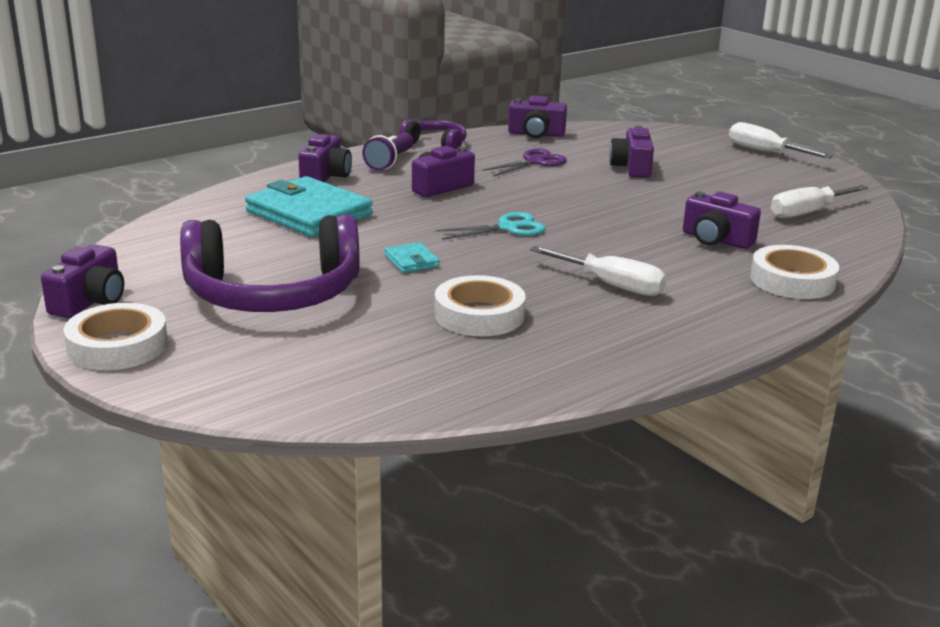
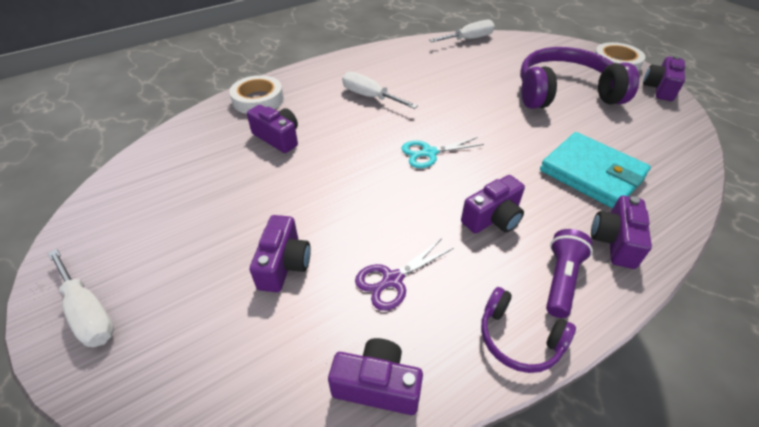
camera: 175 degrees left, 20 degrees up
(411, 261) = (493, 118): turquoise wallet -> none
(479, 315) = (447, 78): white tape -> none
(807, 212) = (174, 173): white screwdriver -> white screwdriver (468, 39)

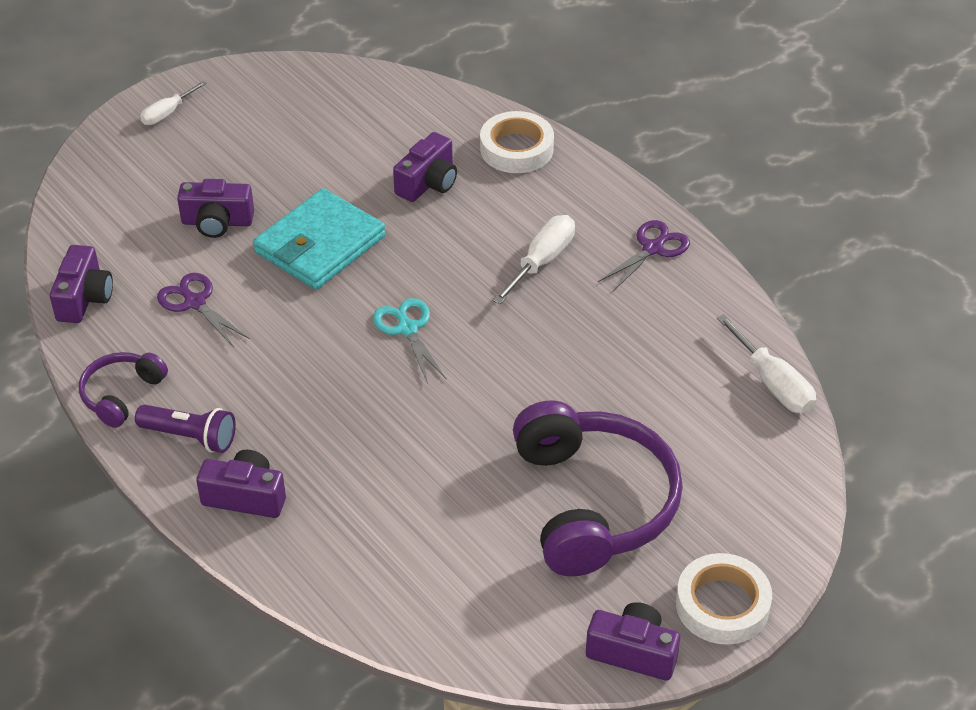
camera: 85 degrees right, 0 degrees up
(88, 312) = (167, 113): white screwdriver -> white screwdriver, size x0.65
(365, 61) = (653, 248): none -> purple scissors
(493, 218) = (284, 386): purple camera -> none
(591, 173) = (373, 499): turquoise wallet -> turquoise wallet (320, 244)

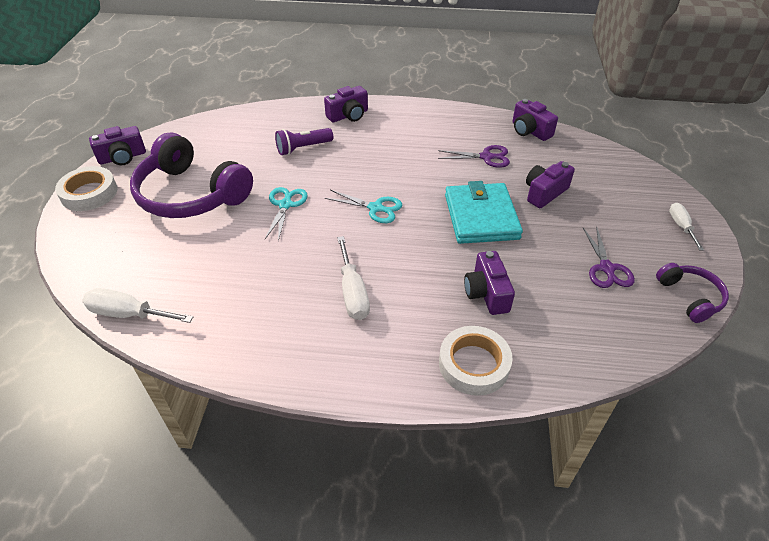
camera: 135 degrees right, 0 degrees up
(122, 394) = (450, 114): purple headphones -> purple headphones (690, 297)
(190, 437) = (400, 118): purple flashlight -> purple flashlight (303, 148)
(497, 404) = (285, 204): none -> turquoise scissors
(653, 248) = (291, 355): purple scissors -> purple scissors (607, 269)

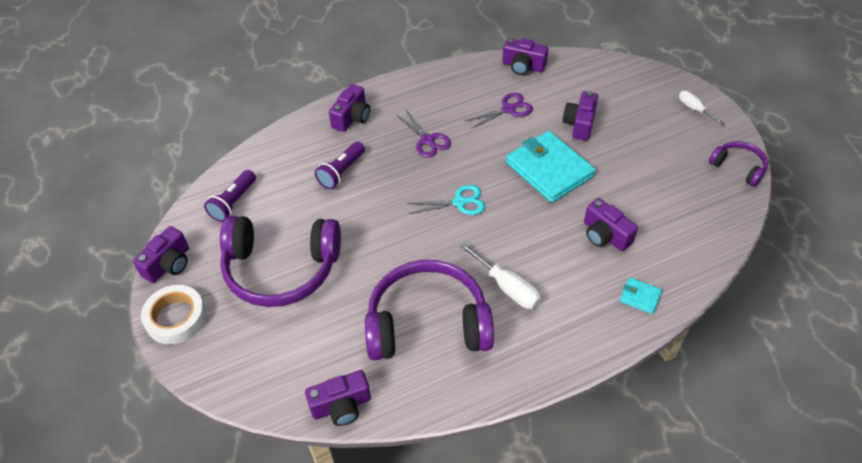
camera: 30 degrees left, 5 degrees up
(129, 314) = (341, 406): white screwdriver -> purple camera
(206, 137) = (233, 203): none -> purple flashlight
(257, 287) = (427, 323): none -> purple headphones
(285, 204) = (379, 236): turquoise scissors -> none
(474, 364) = (640, 297): white tape -> turquoise wallet
(607, 269) = (671, 171): purple scissors -> purple scissors (427, 140)

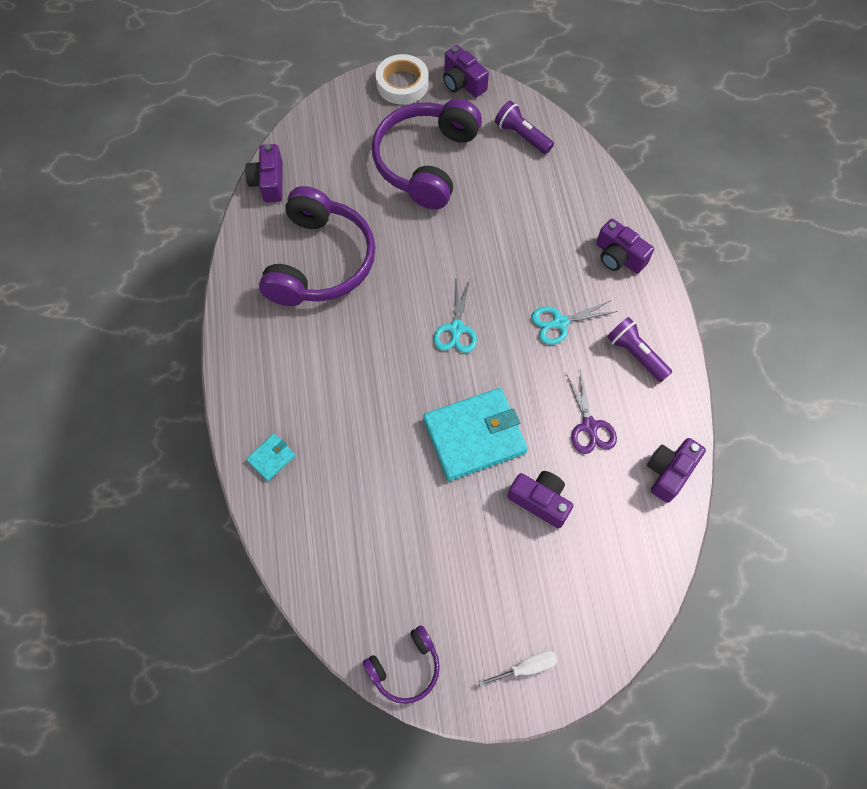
camera: 105 degrees right, 15 degrees up
(341, 172) = (535, 231): purple flashlight -> purple flashlight (635, 354)
(427, 140) = (559, 323): purple scissors -> turquoise scissors
(507, 287) = (332, 339): white screwdriver -> none
(605, 235) = (360, 457): purple camera -> none

